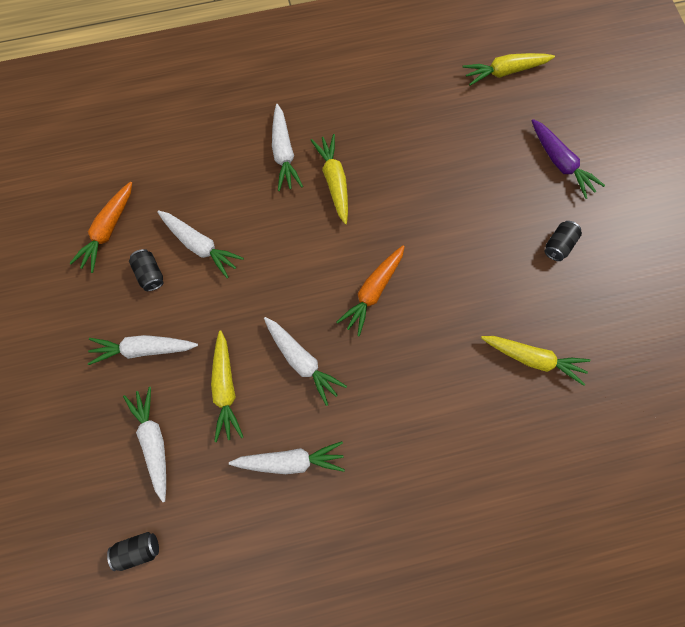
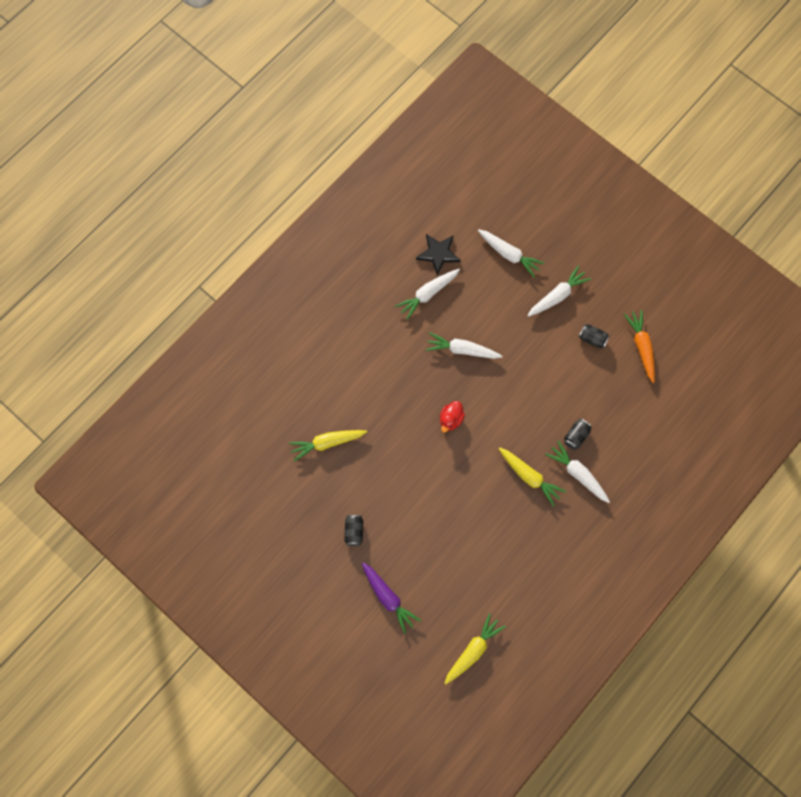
camera: 145 degrees right, 0 degrees up
(138, 549) = (473, 203): black can -> black can (576, 436)
(200, 245) = (578, 376): white carrot -> none
(225, 388) = (493, 306): yellow carrot -> none
(237, 507) = (438, 254): none -> black star
(373, 291) = (451, 419): orange carrot -> red duck
(560, 163) = (388, 597): purple carrot -> purple carrot turned 150 degrees counterclockwise

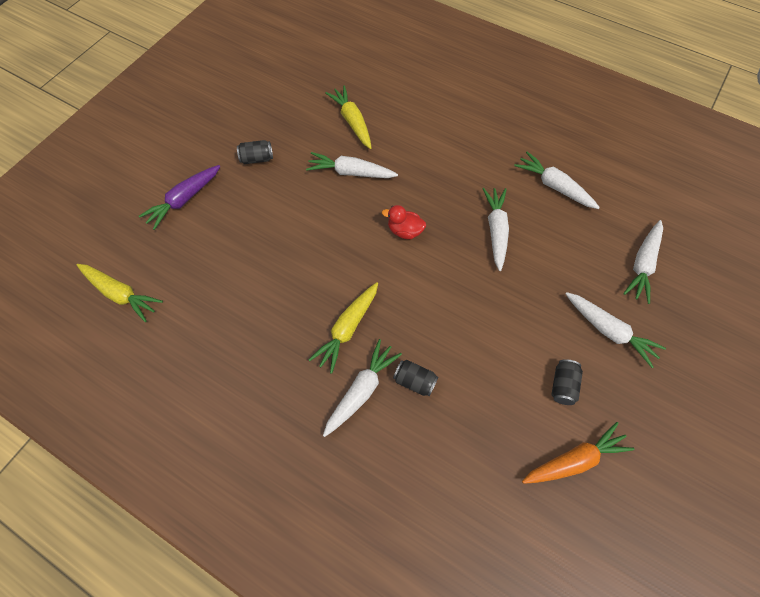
camera: 80 degrees right, 10 degrees down
(384, 452) = (351, 172): none -> white carrot
(438, 254) = (609, 189): black star -> none

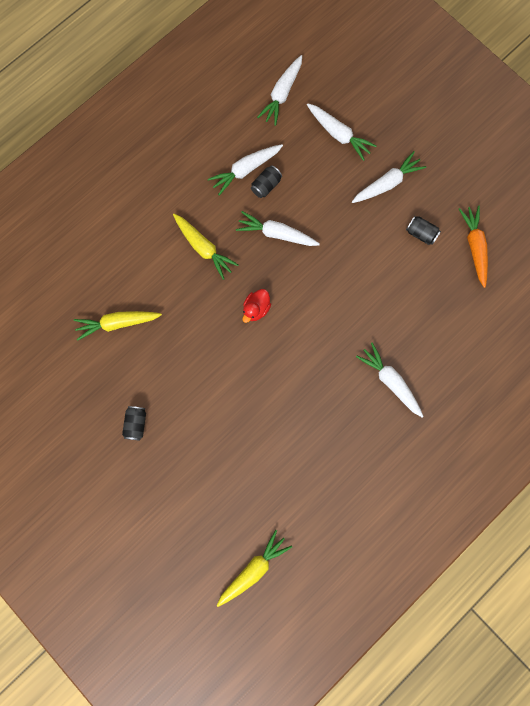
camera: 75 degrees left, 15 degrees up
(184, 200) = (165, 501): purple carrot -> none
(347, 329) = (336, 379): yellow carrot -> yellow carrot (203, 248)
(351, 172) = (179, 339): white carrot -> white carrot (282, 94)
(414, 381) = (392, 339): black can -> black can (266, 186)

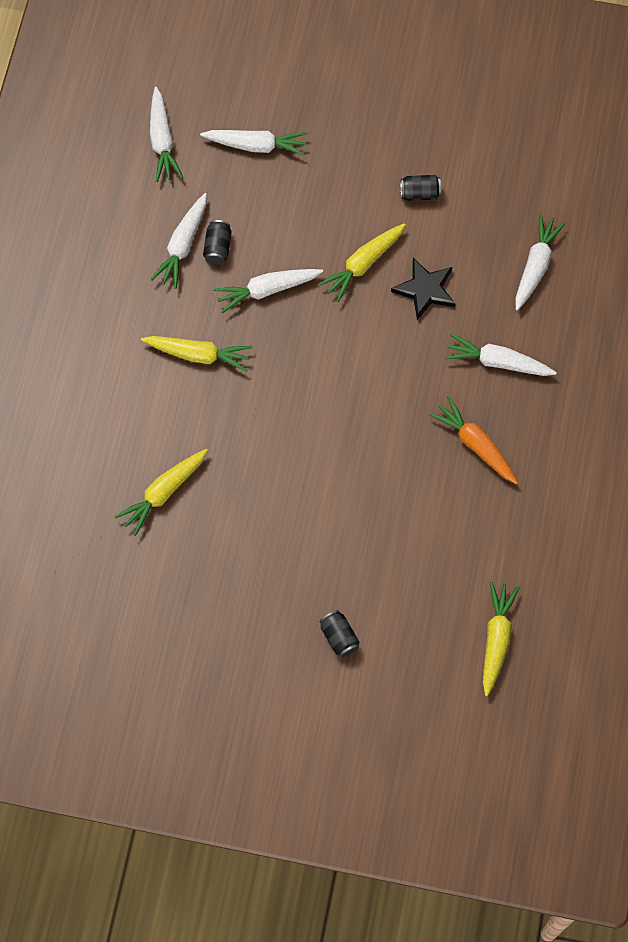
camera: 35 degrees left, 10 degrees down
(136, 424) = (263, 581): black can -> black can (339, 637)
(256, 309) = (303, 381): red duck -> none
(350, 257) = (363, 264): none -> yellow carrot
(377, 300) = (425, 290): none -> black star
(387, 183) = (346, 164): white carrot -> white carrot (536, 266)
(474, 247) = (485, 172): orange carrot -> orange carrot (475, 445)

